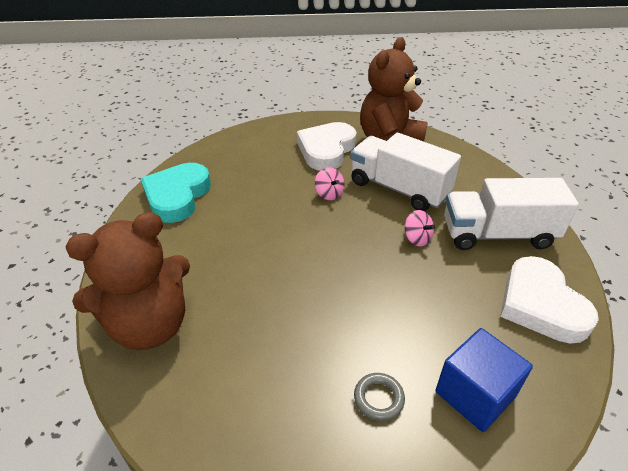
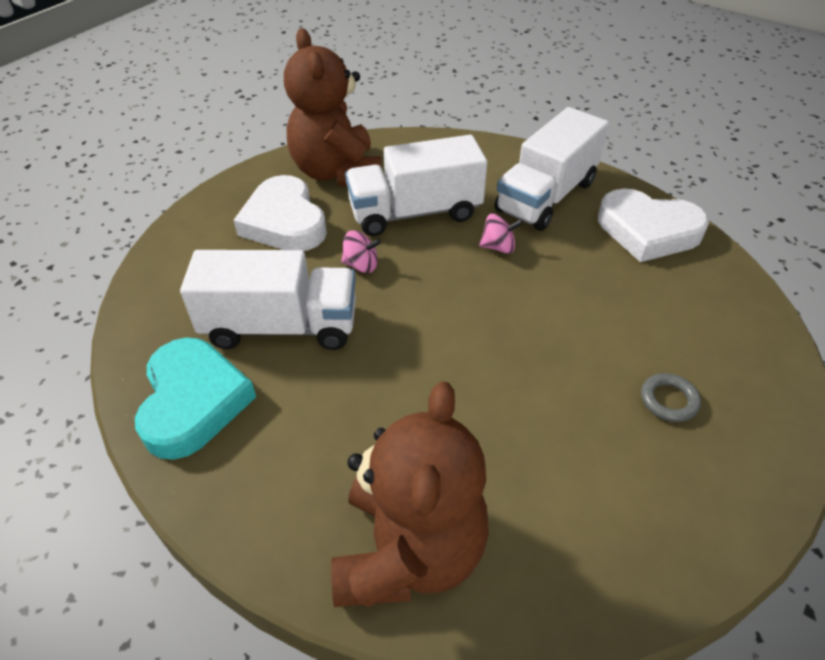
camera: 50 degrees left, 5 degrees up
(177, 196) = (193, 401): turquoise heart -> turquoise heart turned 150 degrees counterclockwise
(252, 193) = (281, 326): none -> white truck
(475, 394) = (708, 334): blue cube -> none

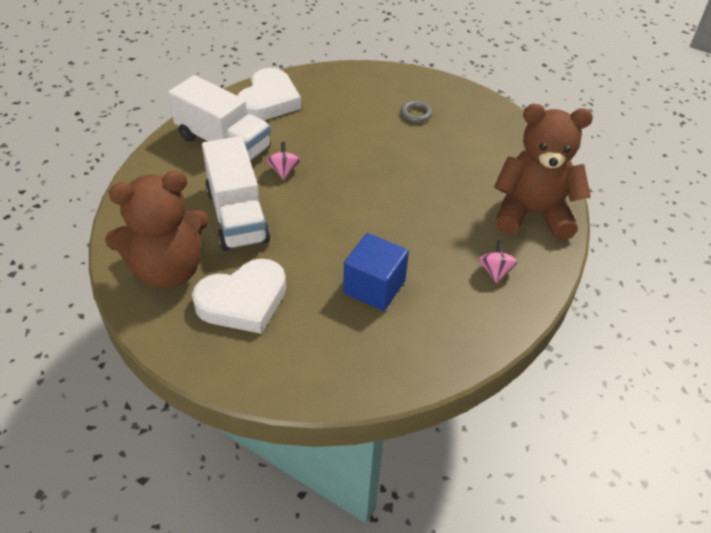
camera: 95 degrees left, 0 degrees up
(193, 401) = (453, 327): turquoise heart -> none
(281, 326) = (374, 287): white truck -> blue cube
(361, 265) = (303, 245): pink spinning top -> pink spinning top (495, 271)

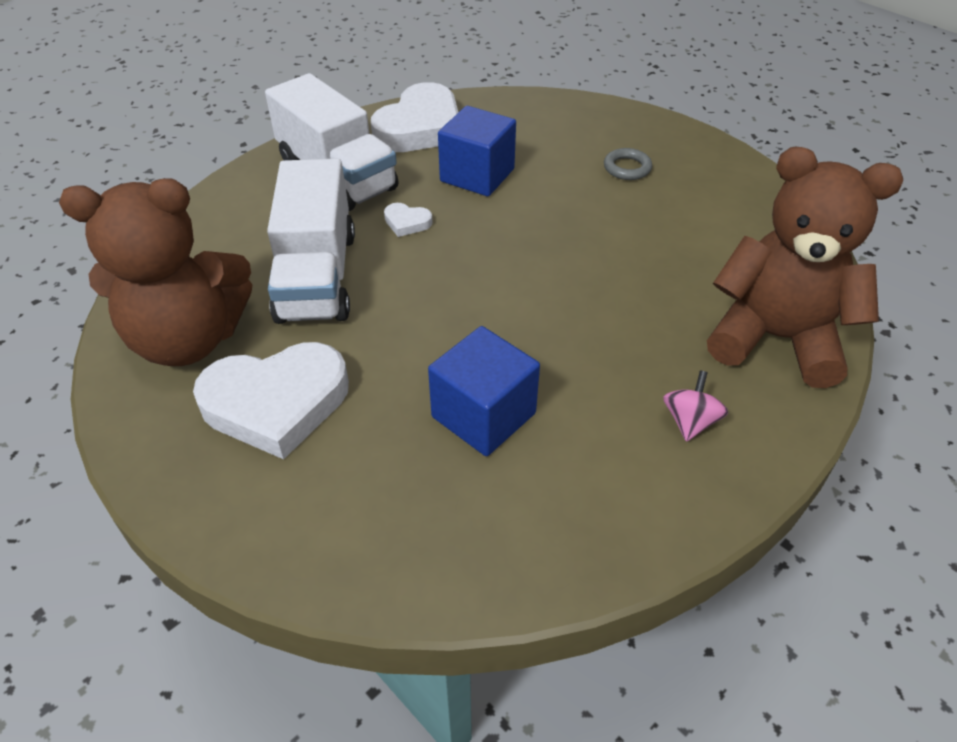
camera: 15 degrees right, 0 degrees up
(283, 171) = (407, 222): pink spinning top -> white heart
(319, 131) = (477, 175): none -> blue cube

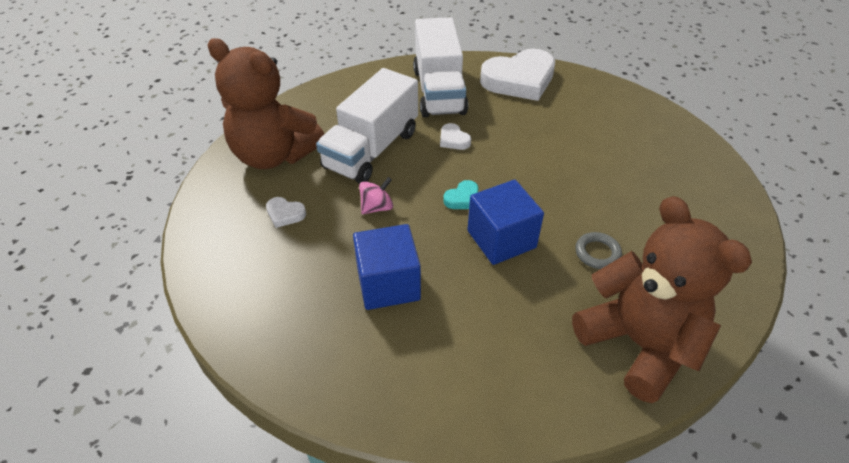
camera: 35 degrees right, 0 degrees up
(276, 403) = (285, 214): white heart -> white heart, size x0.42
(477, 175) = (527, 127): blue cube -> blue cube (501, 239)
(478, 282) = (462, 198): none -> turquoise heart
(627, 168) = (642, 167): grey ring -> grey ring (597, 253)
(690, 421) = (515, 364): pink spinning top -> pink spinning top (377, 207)

